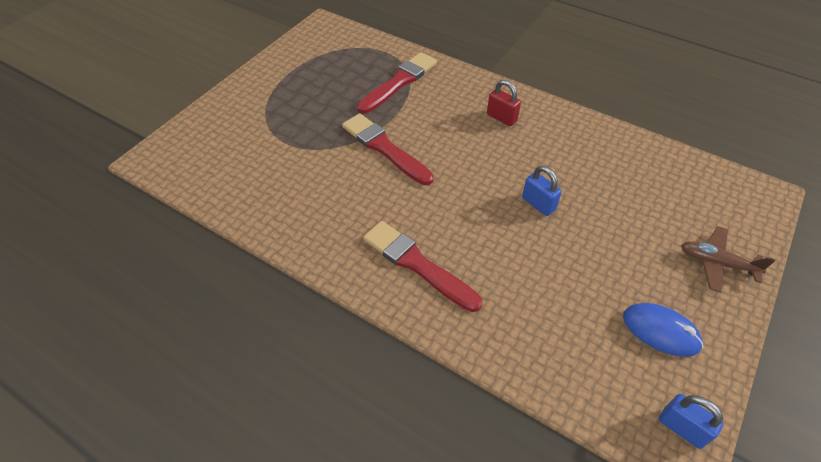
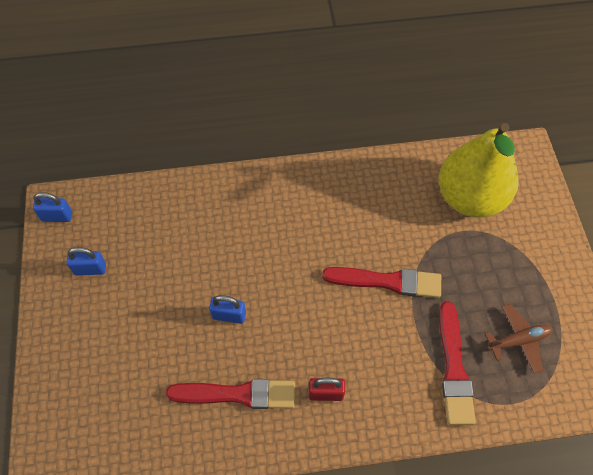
camera: 140 degrees right, 10 degrees up
(246, 158) = (470, 198): none -> yellow pear
(417, 264) = (274, 206): red brush -> red brush (238, 394)
(660, 331) = (90, 269): blue mouse -> blue padlock
(716, 263) = (67, 356): brown plane -> brown plane (518, 340)

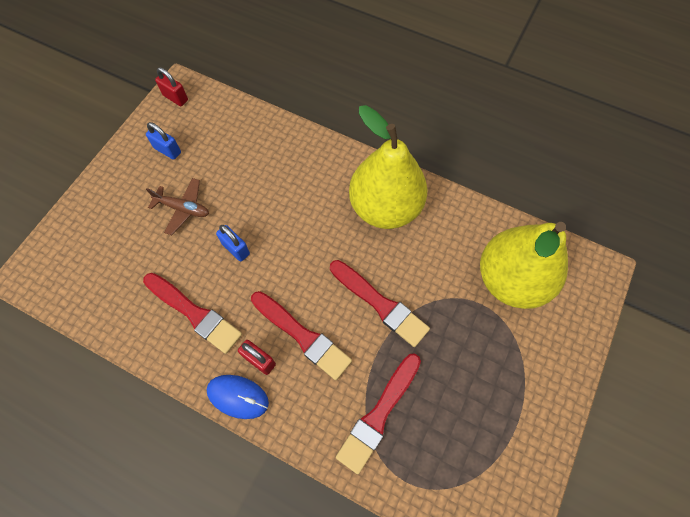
camera: 35 degrees right, 5 degrees up
(57, 216) = (175, 98): blue padlock -> red padlock
(329, 200) = (385, 207): none -> yellow pear
(332, 435) = (238, 396): none -> blue mouse
(345, 349) = (302, 336): none -> red brush
(518, 340) = (455, 432): brown plane -> brown plane (183, 209)

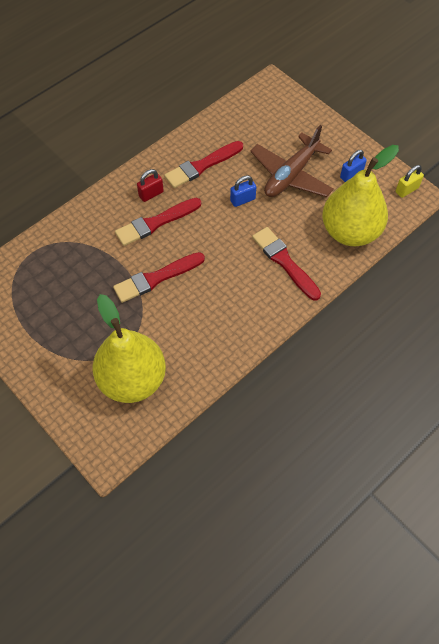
camera: 110 degrees right, 5 degrees down
(175, 98) = (406, 190): red padlock -> yellow padlock
(183, 209) = (291, 175): brown plane -> brown plane, size x1.77
(238, 396) = (133, 177): blue mouse -> none
(379, 415) = (80, 251): red brush -> red brush (284, 262)
(385, 207) = (238, 310): yellow pear -> yellow pear (350, 231)

